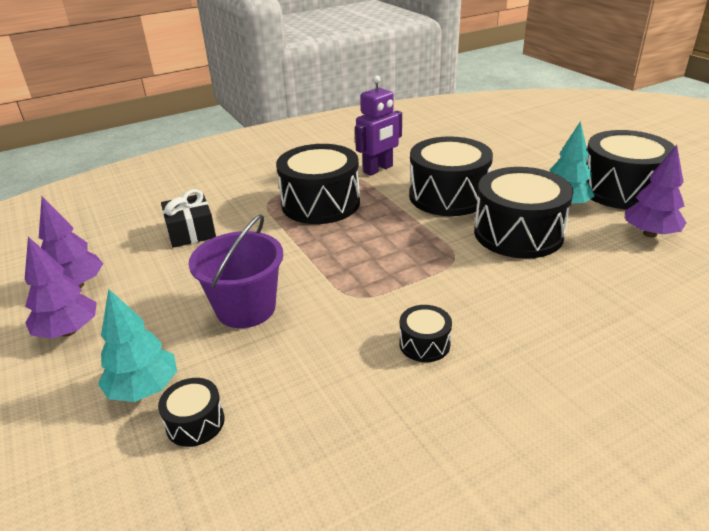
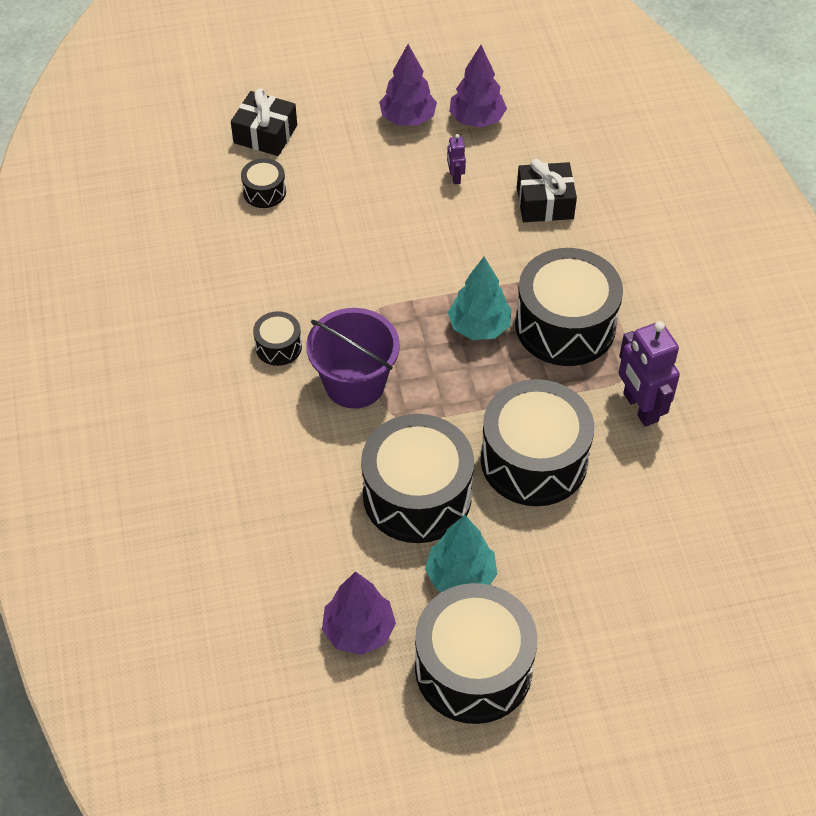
camera: 105 degrees right, 20 degrees up
(81, 455) = (265, 134): none -> black gift
(144, 389) = (313, 165): turquoise tree -> turquoise tree (479, 327)
(161, 282) = (455, 177): none -> purple robot
(246, 308) = (386, 233): purple bucket -> purple bucket (355, 383)

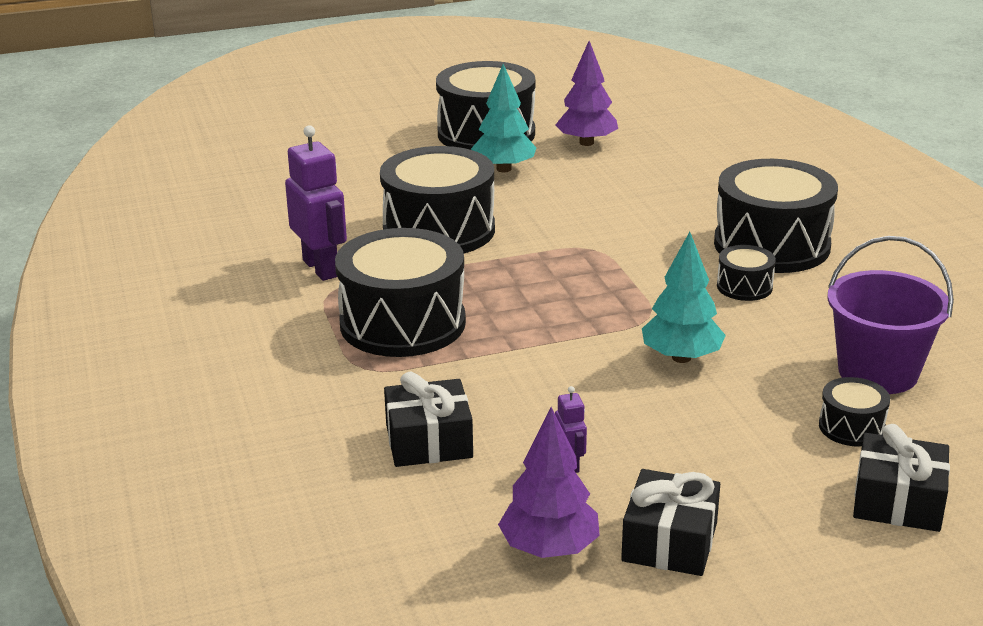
camera: 175 degrees right, 25 degrees down
(355, 383) = (643, 266): purple bucket -> purple bucket (878, 372)
(408, 118) = (669, 542): purple tree -> black gift
(417, 495) = (554, 205): black drum -> black drum (771, 245)
(479, 327) = (509, 315): turquoise tree -> turquoise tree (681, 357)

